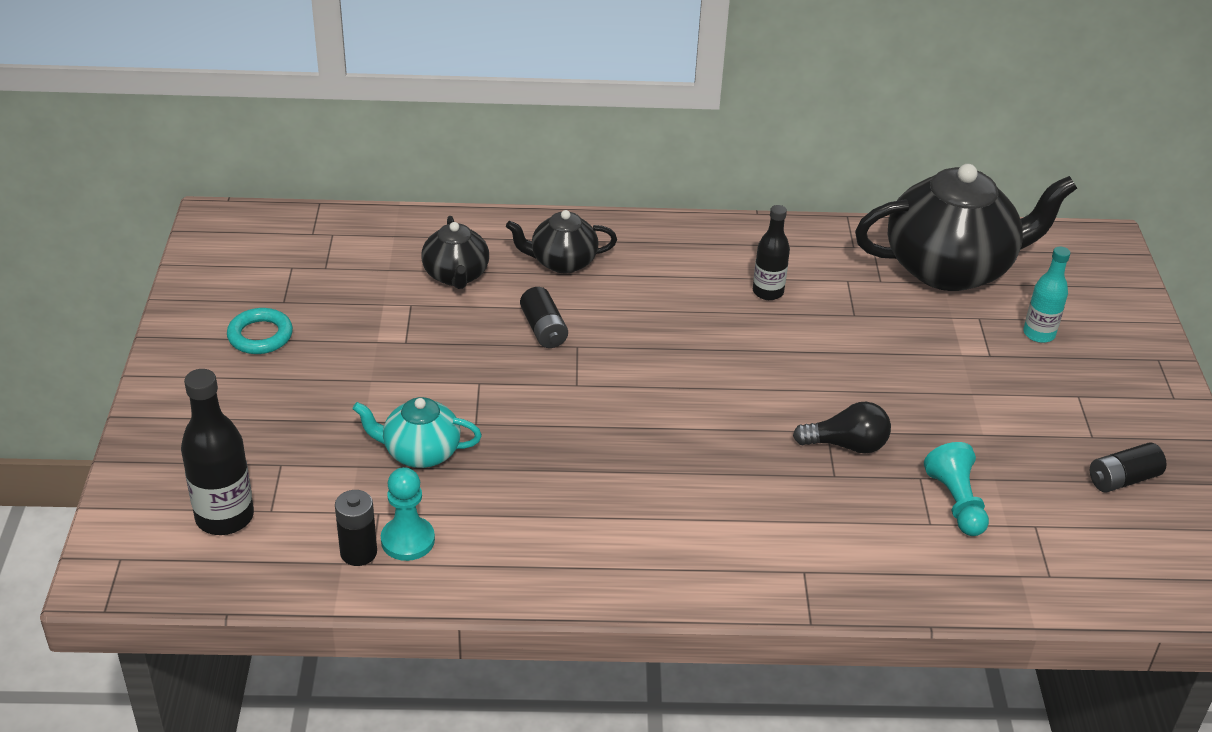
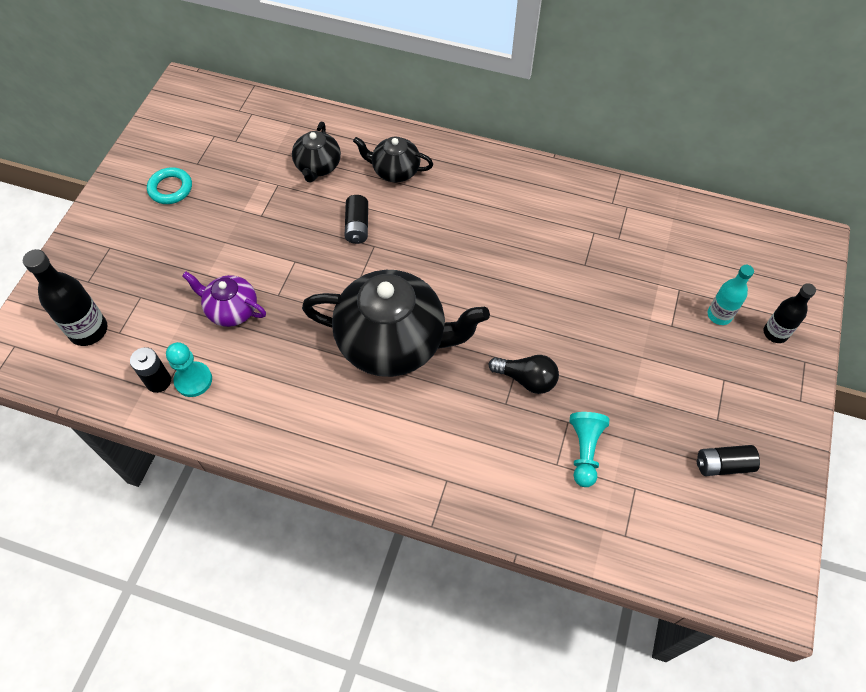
camera: 20 degrees right, 20 degrees up
(420, 452) = (231, 310): turquoise teapot -> purple teapot
(768, 292) = (530, 230): black bottle -> black bottle (775, 333)
(950, 268) = (678, 239): black teapot -> black teapot (394, 342)

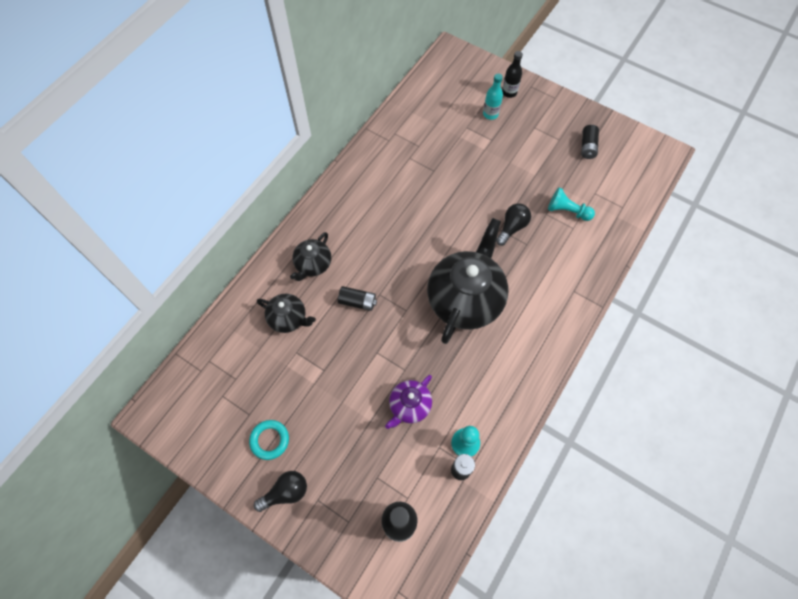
camera: 75 degrees left, 5 degrees up
(115, 217) = (286, 492): none -> black light bulb

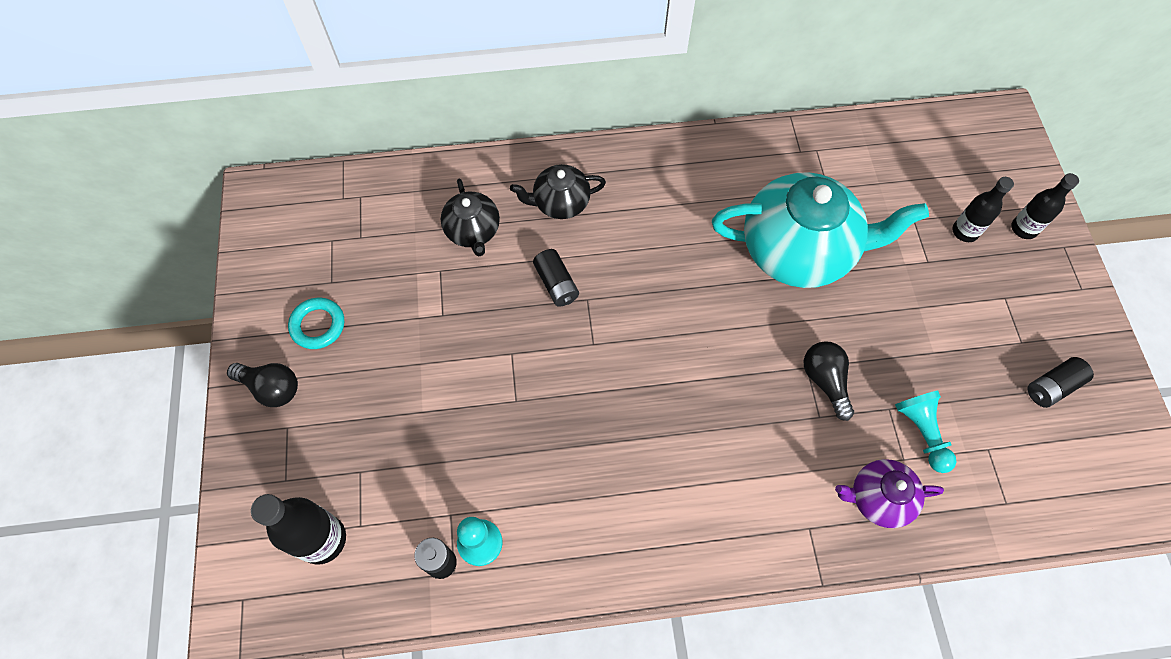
camera: 50 degrees right, 0 degrees up
(409, 406) = (474, 441): purple teapot -> purple teapot (878, 498)
(439, 184) = (798, 251): none -> turquoise teapot
(465, 299) = (670, 400): black teapot -> none
(490, 114) = (965, 232): turquoise bottle -> black bottle
(512, 227) = (825, 381): black light bulb -> black light bulb turned 105 degrees counterclockwise

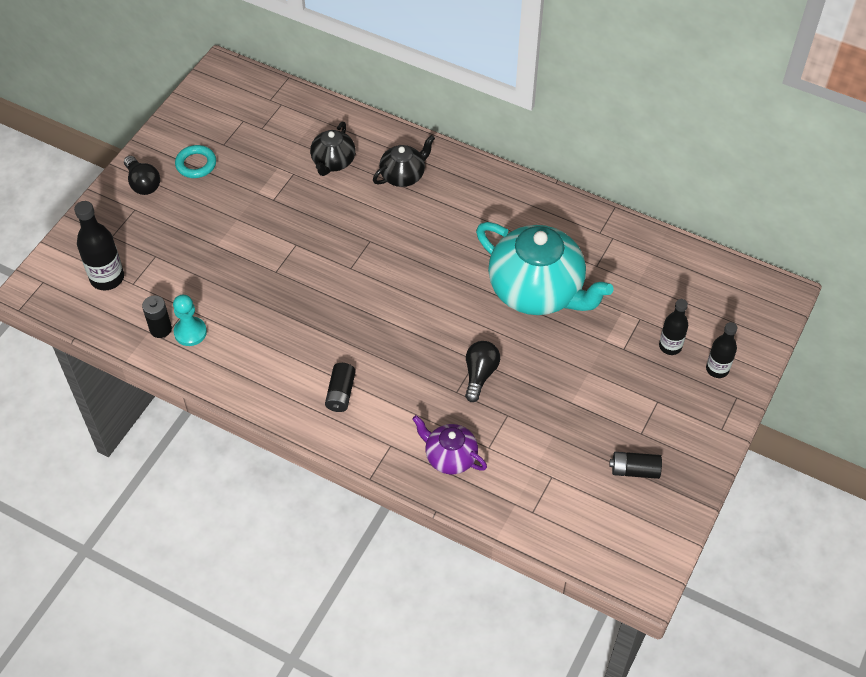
camera: 35 degrees right, 10 degrees down
(556, 284) = (358, 221): black battery -> black battery (341, 393)
(560, 203) = (403, 175): black teapot -> black teapot turned 120 degrees clockwise
(922, 432) = (515, 441): turquoise pawn -> none

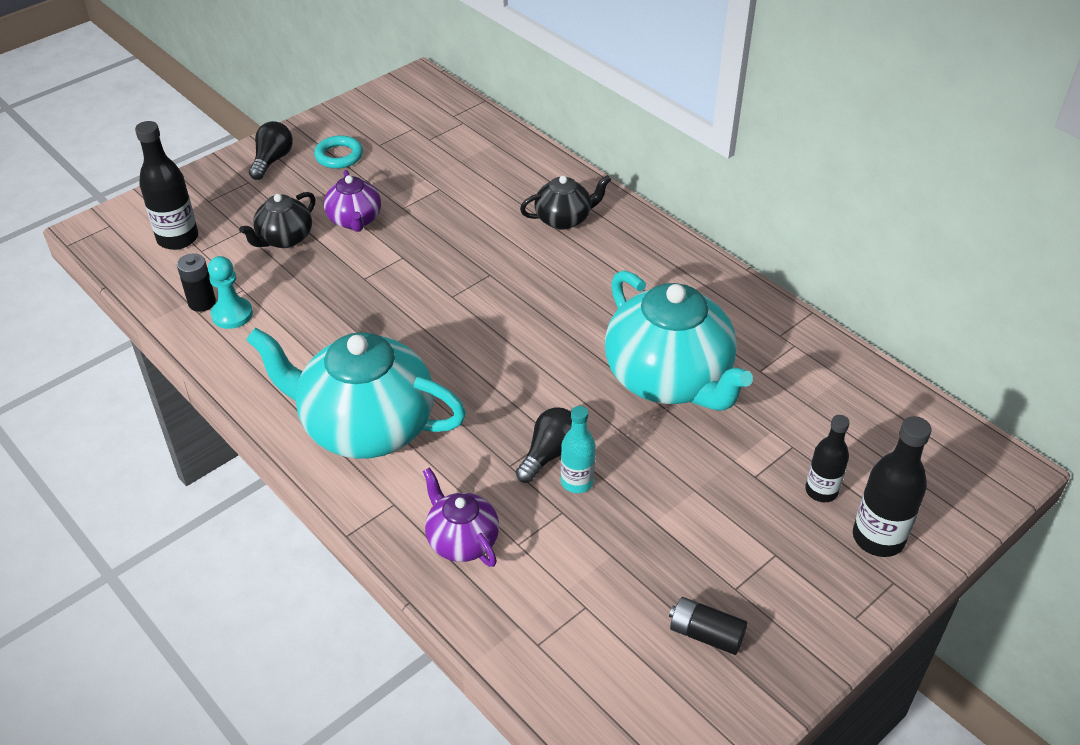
camera: 20 degrees right, 10 degrees down
(143, 183) = (272, 160): black light bulb -> black light bulb turned 150 degrees counterclockwise
(241, 222) = (355, 220): none -> purple teapot
(333, 162) = (490, 188): black teapot -> black teapot (284, 239)
(341, 393) = (366, 426): black battery -> turquoise teapot
(507, 390) = (577, 482): none -> turquoise bottle
(717, 369) = (878, 538): black bottle -> black bottle, size x1.54

